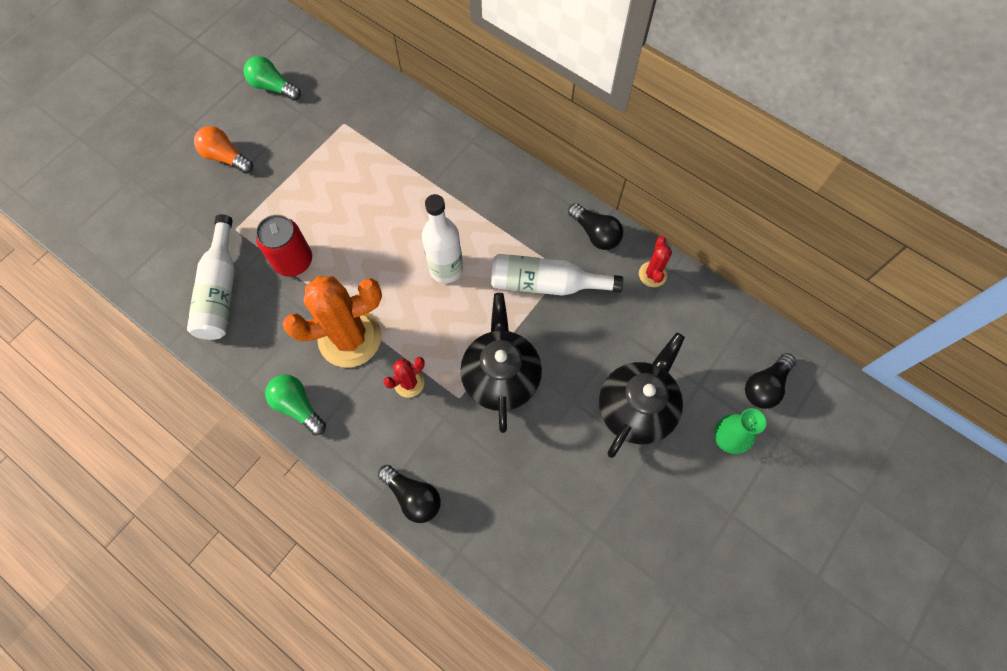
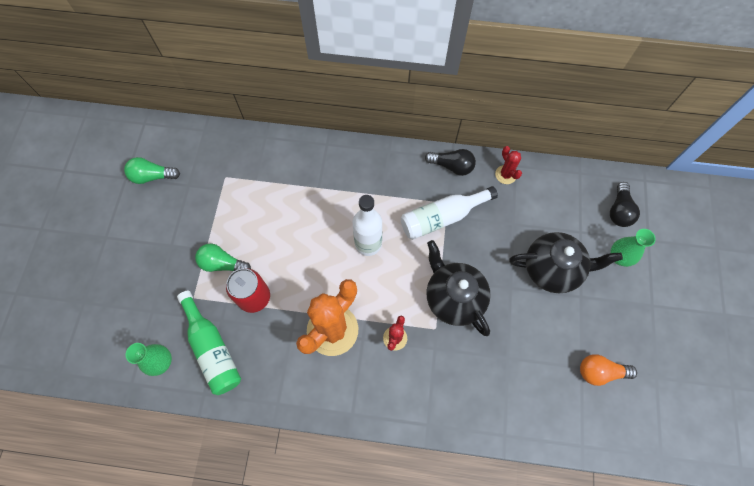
camera: 30 degrees left, 0 degrees up
(165, 276) = (161, 362): none -> green vase
(220, 290) = (212, 349): white bottle -> green bottle
(226, 157) = (150, 247): orange light bulb -> orange light bulb (600, 372)
(298, 406) = (327, 400): green light bulb -> green light bulb (222, 264)
(413, 496) = (449, 415): black light bulb -> none
(636, 408) = (552, 269): black teapot -> black teapot turned 90 degrees clockwise

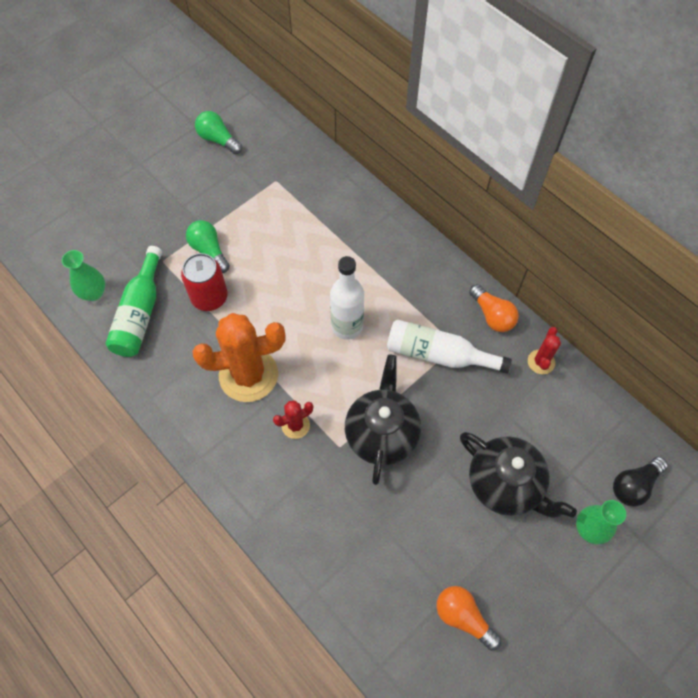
camera: 40 degrees right, 5 degrees down
(452, 166) = (492, 315): black light bulb -> orange light bulb

